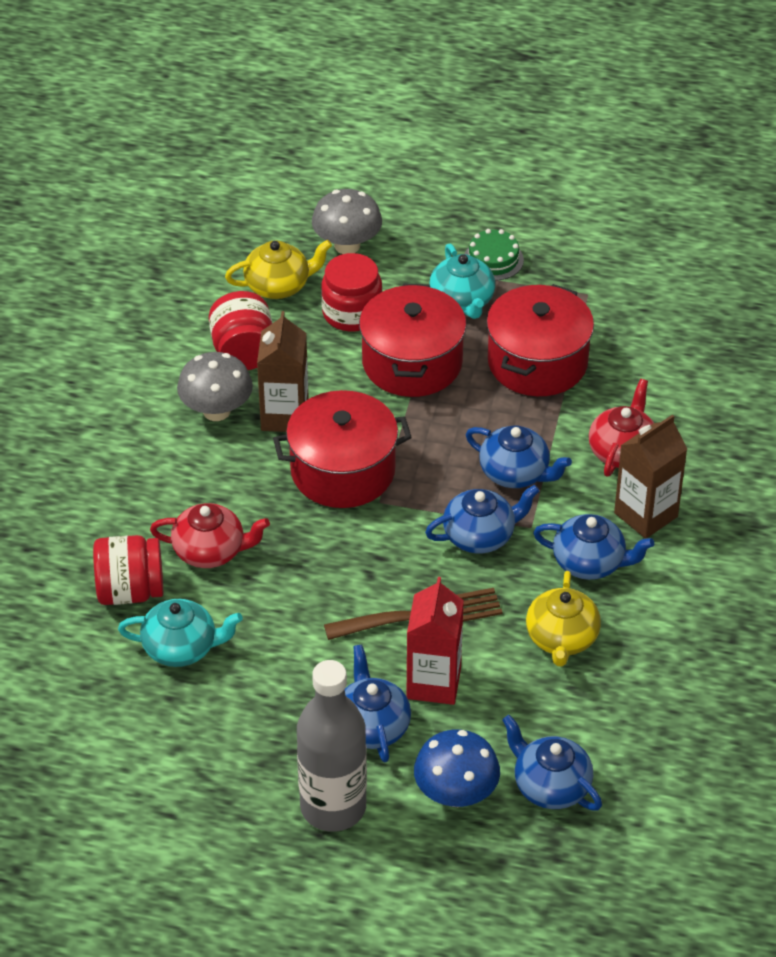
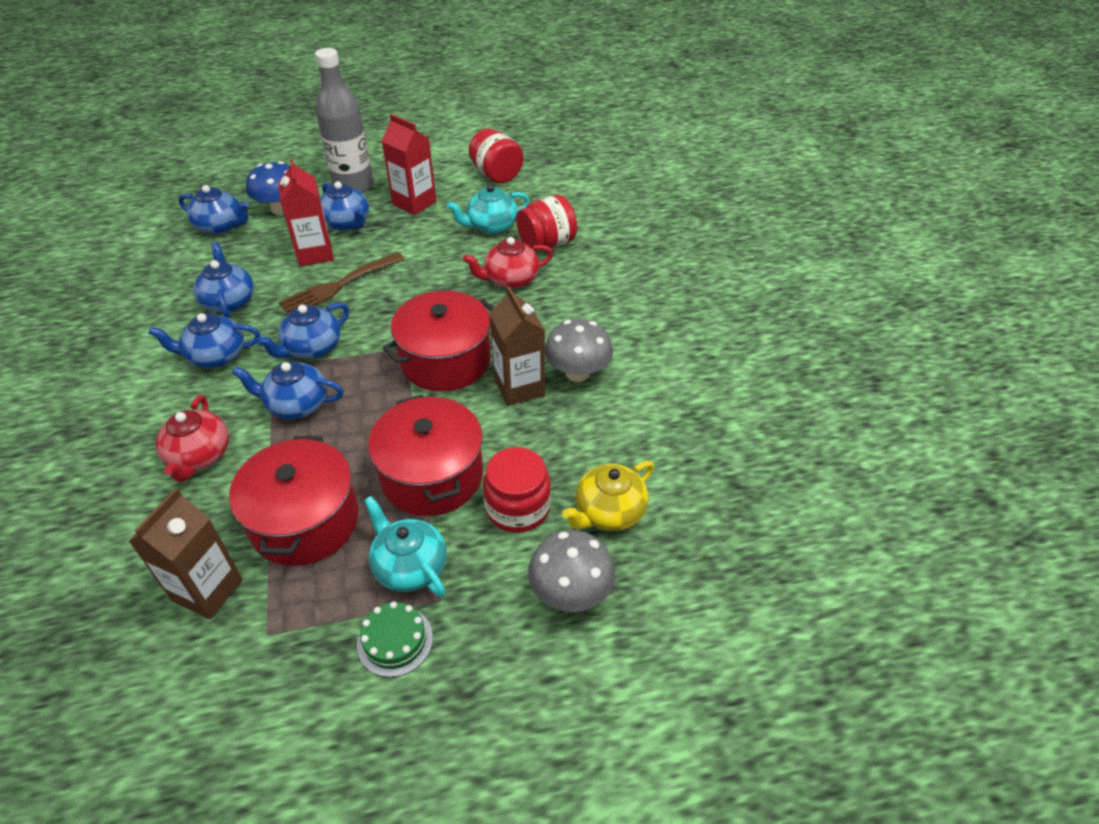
camera: 155 degrees right, 0 degrees up
(243, 352) = (592, 430): red jar -> red jar (496, 174)
(261, 734) = (414, 203): none -> red carton
(561, 639) = (229, 301): yellow teapot -> blue teapot
(645, 515) = (171, 407): brown carton -> brown carton (207, 590)

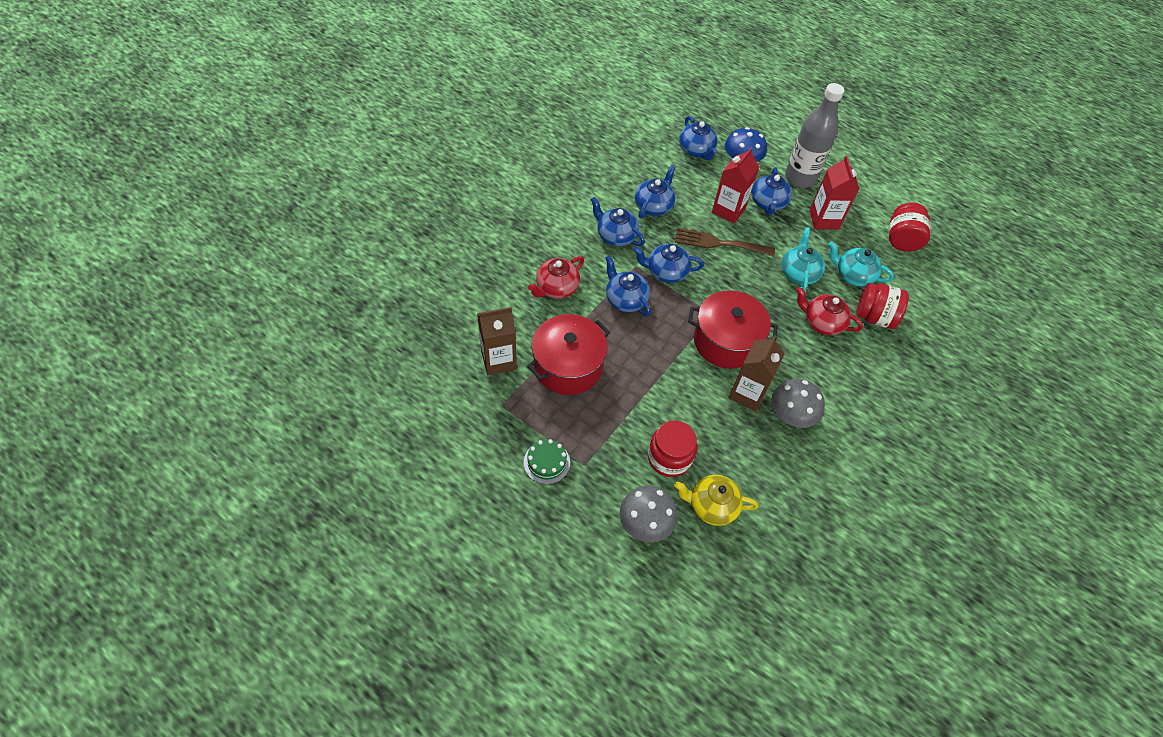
camera: 45 degrees right, 10 degrees up
(409, 566) = (588, 435): turquoise teapot -> turquoise teapot (799, 273)
(432, 475) = (648, 400): red pot -> none

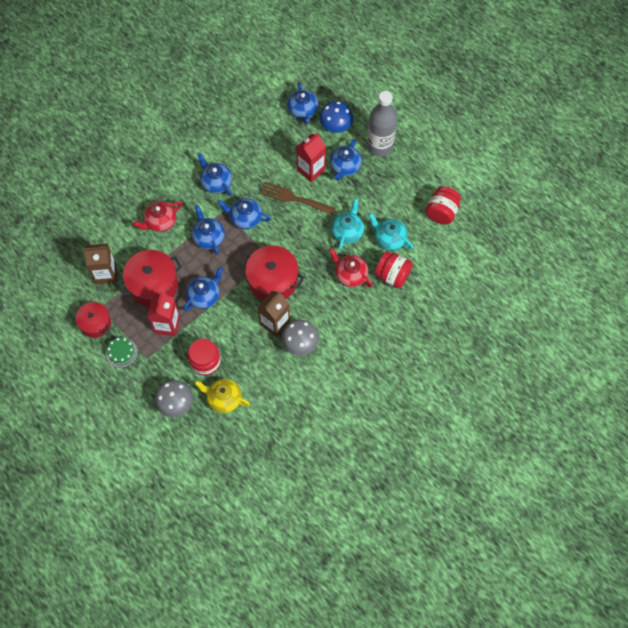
camera: 15 degrees right, 10 degrees up
(499, 427) = (95, 323): none -> red pot
(653, 206) = (253, 159): blue teapot -> blue teapot (204, 296)
(824, 220) = (385, 187): red carton -> red carton (167, 325)

